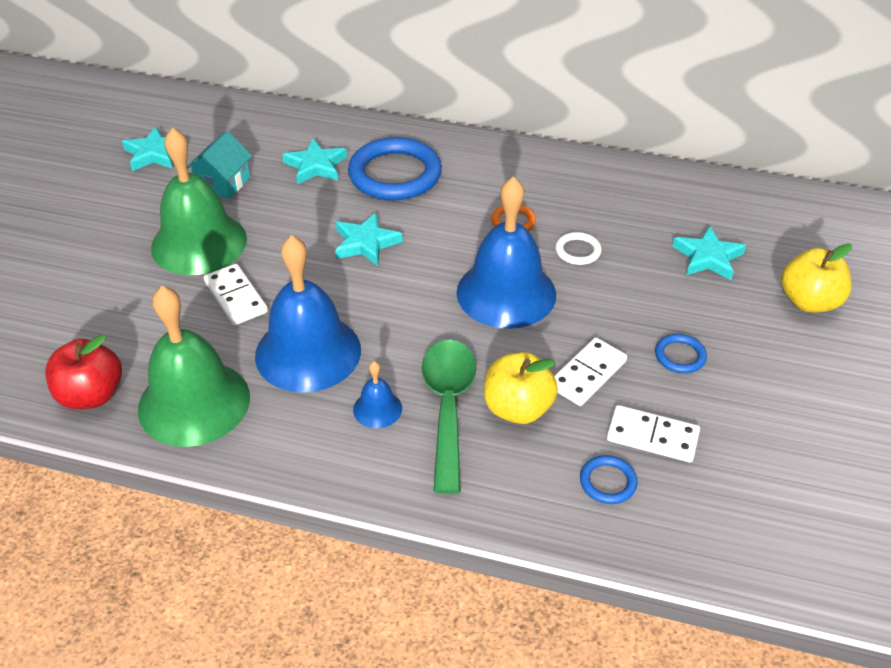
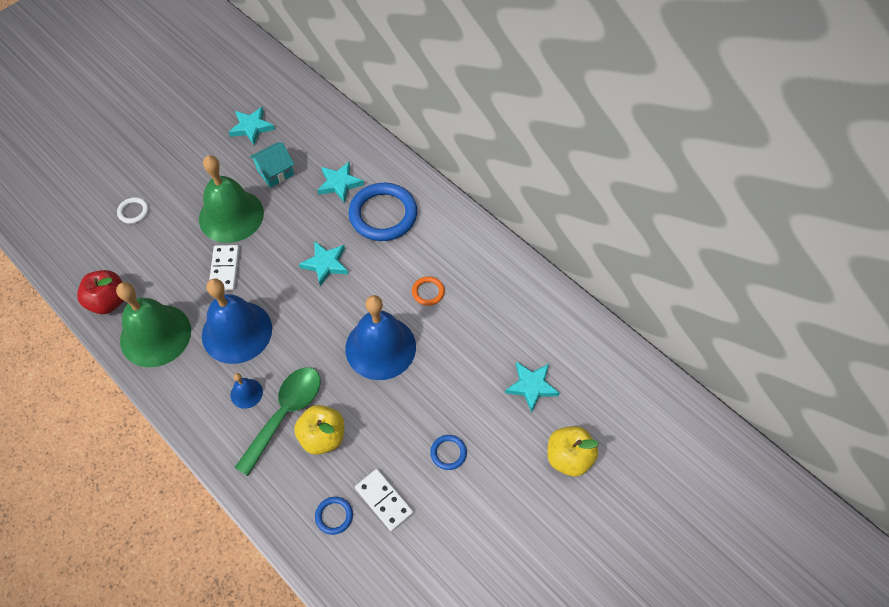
camera: 30 degrees right, 15 degrees up
(578, 251) = (450, 337): white ring -> white ring (133, 212)
(587, 374) = (381, 435): white domino -> none

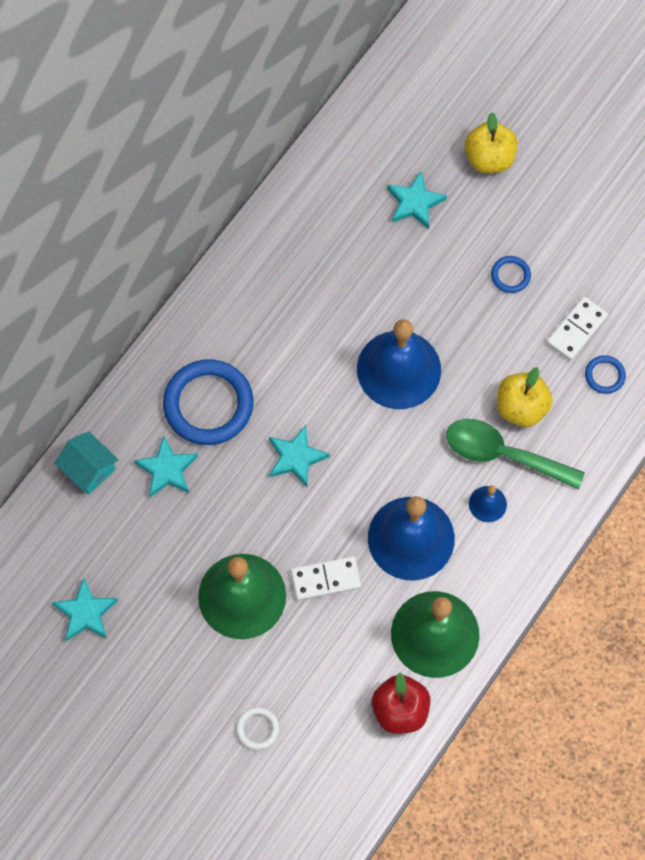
camera: 100 degrees left, 10 degrees up
(275, 172) = (161, 558): turquoise house -> turquoise house (89, 469)
(428, 292) = (314, 330): orange ring -> none

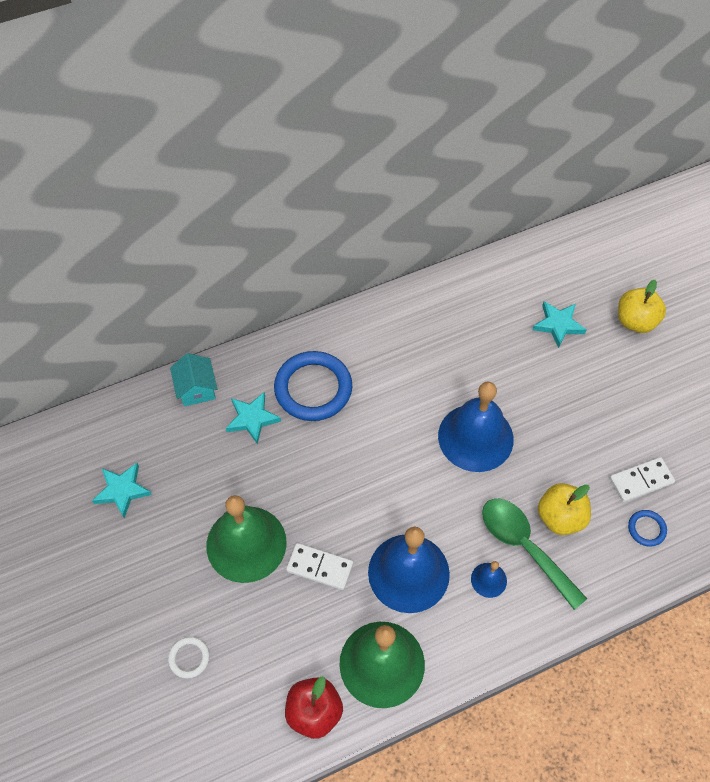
camera: 30 degrees right, 10 degrees down
(296, 457) = (355, 461): turquoise star -> none
(510, 275) = (606, 413): blue ring -> none

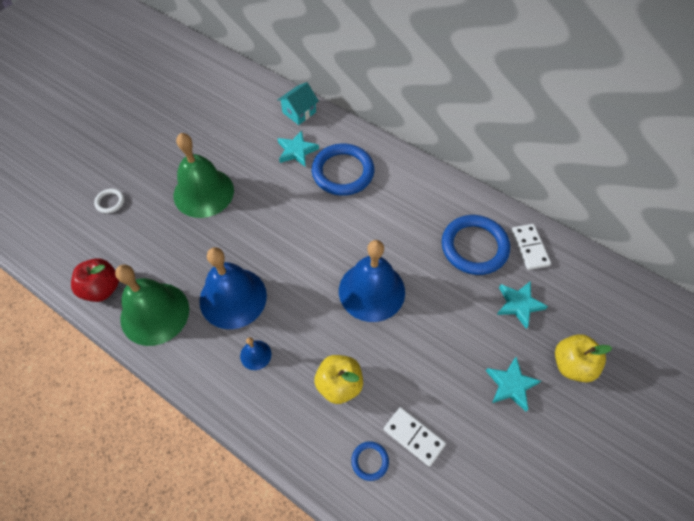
camera: 60 degrees right, 0 degrees up
(122, 490) = (205, 113): turquoise star -> turquoise star (511, 385)
(320, 567) = (208, 241): white domino -> white domino (529, 248)
(478, 323) = (474, 247): none -> blue ring
(524, 546) = (298, 368): green spoon -> none

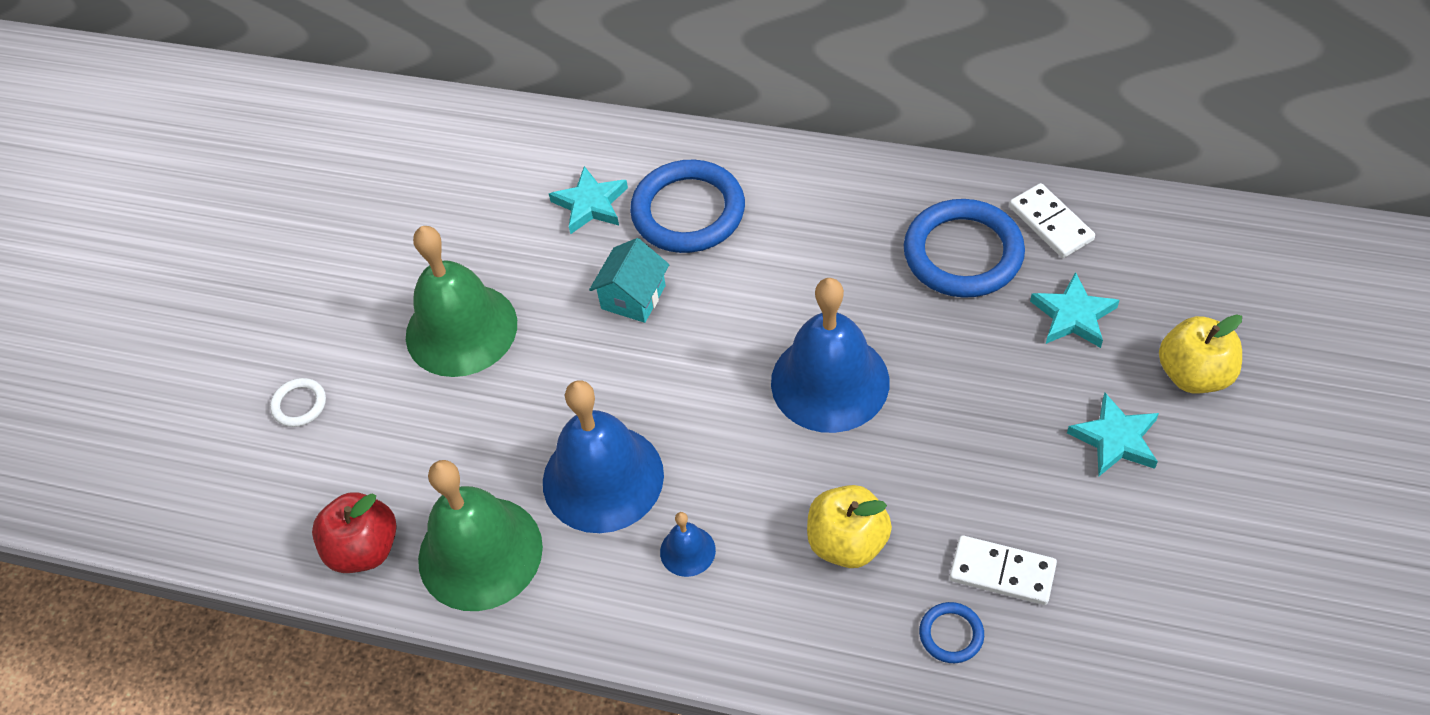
camera: 15 degrees left, 5 degrees down
(299, 112) = (562, 139): turquoise house -> turquoise house (633, 297)

